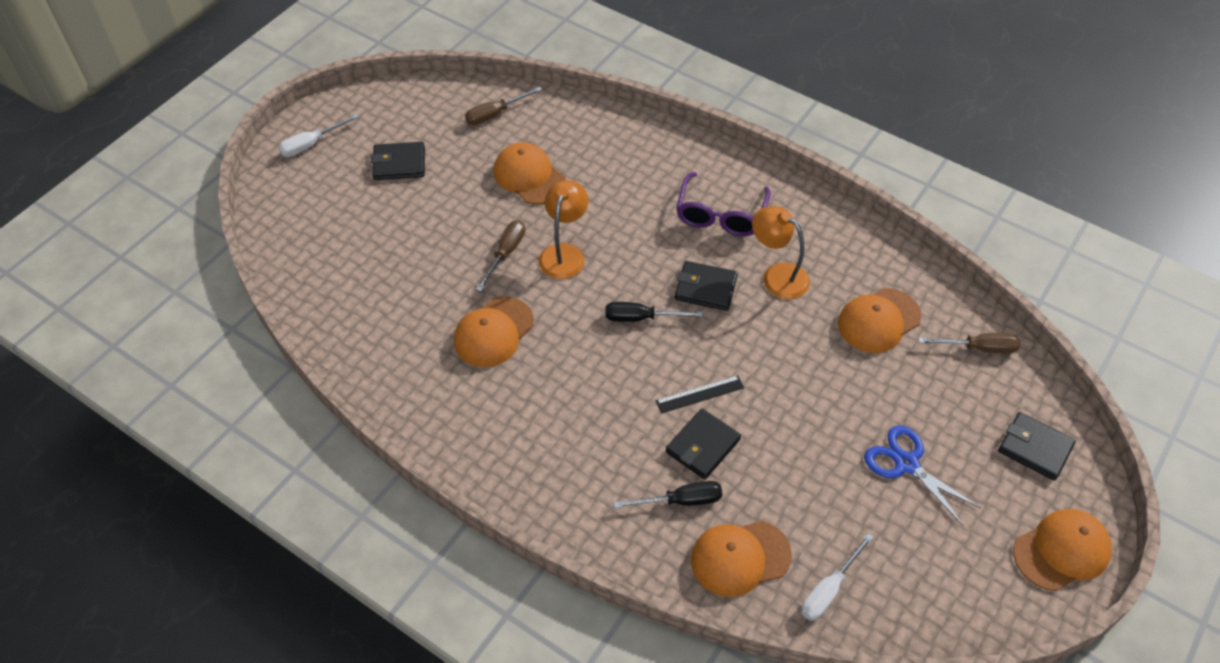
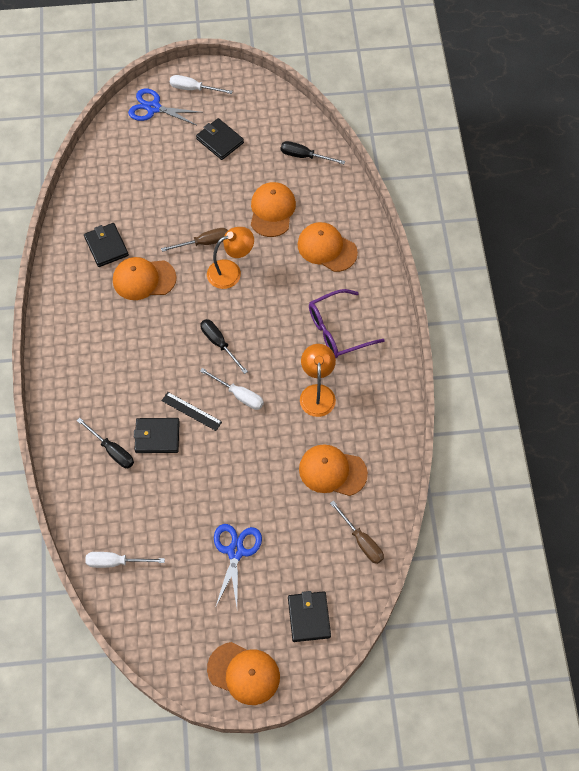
camera: 50 degrees right, 10 degrees up
(293, 189) = (153, 108): none -> blue scissors
(495, 114) = (304, 156): brown screwdriver -> black screwdriver
(705, 288) = (272, 361): black wallet -> black wallet (106, 246)
(719, 340) = (239, 395): none -> white screwdriver
(740, 558) = (100, 504): orange cap -> orange cap (327, 248)

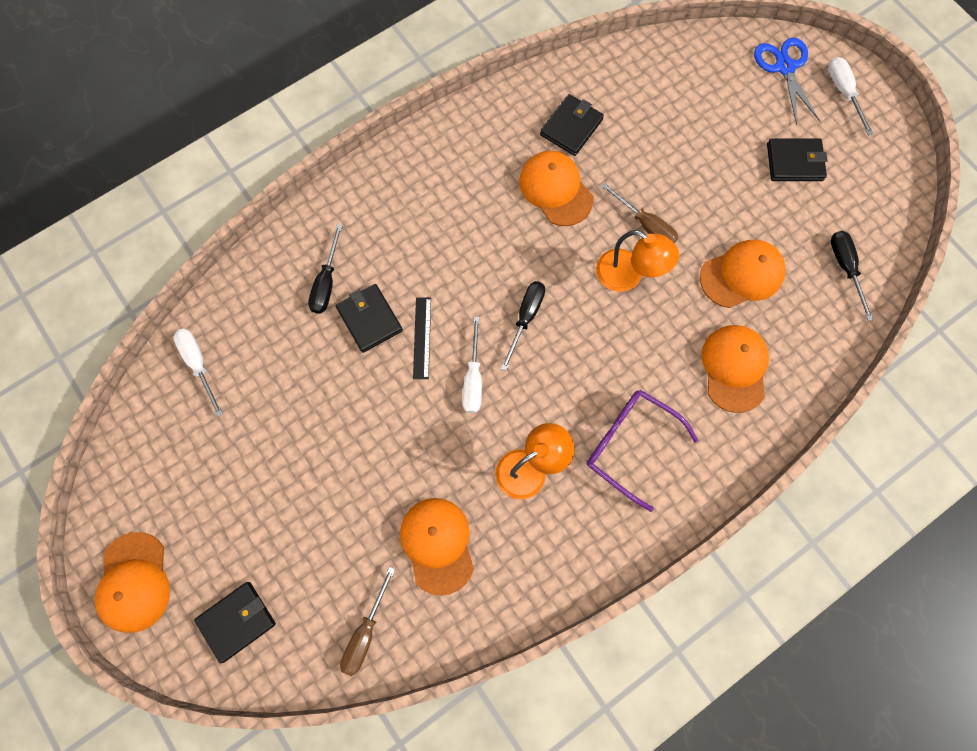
camera: 60 degrees right, 10 degrees up
(220, 141) = (794, 162): black wallet -> black wallet turned 75 degrees clockwise
(236, 551) = (276, 488): blue scissors -> none

